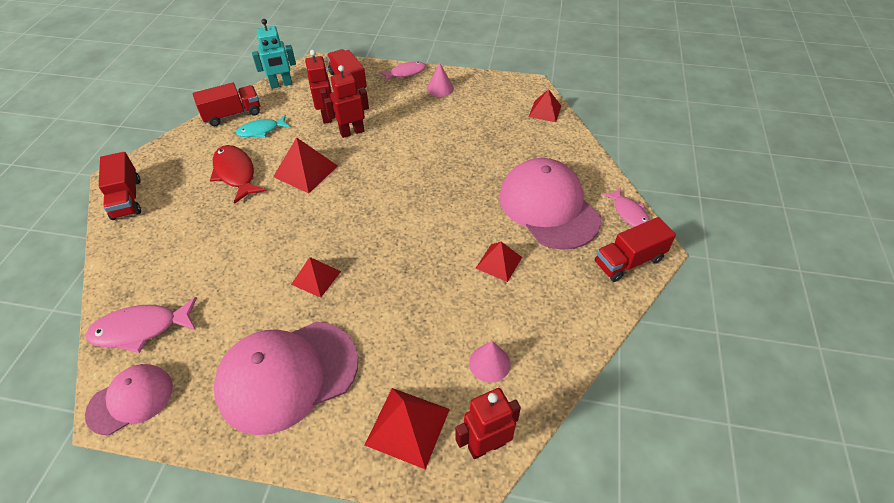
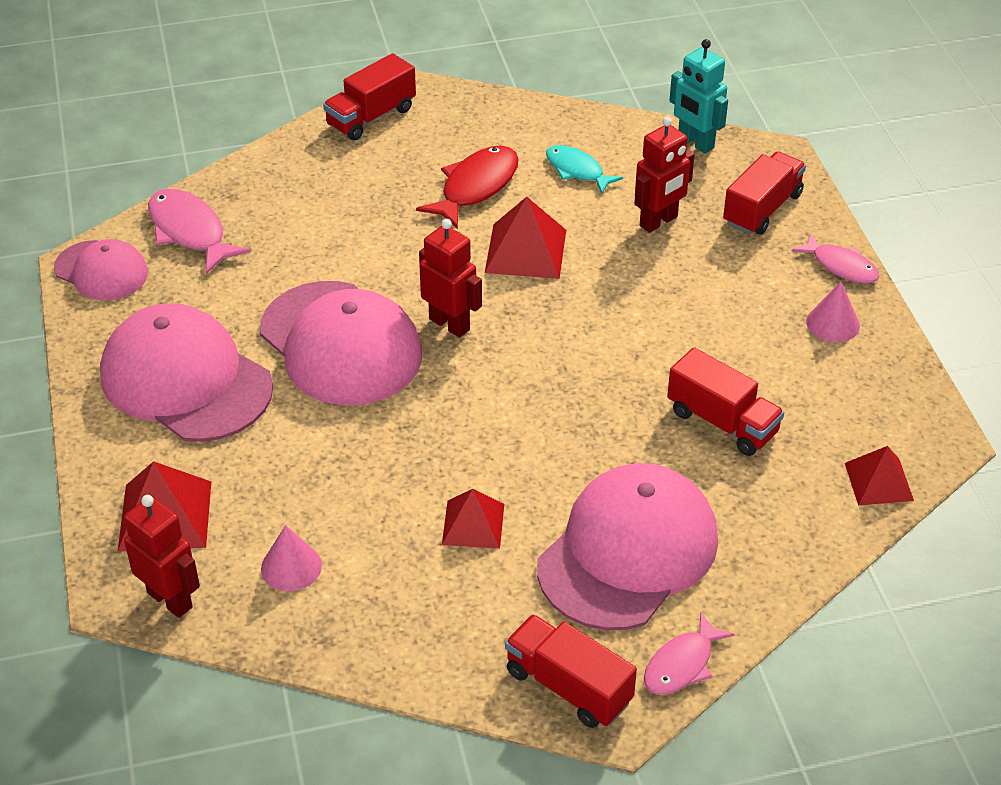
camera: 65 degrees right, 5 degrees down
(232, 114) = (590, 127): red truck -> red truck (722, 422)
(316, 277) = (341, 344): red pyramid -> pink cap
(352, 132) = (643, 263): red robot -> red robot (450, 324)

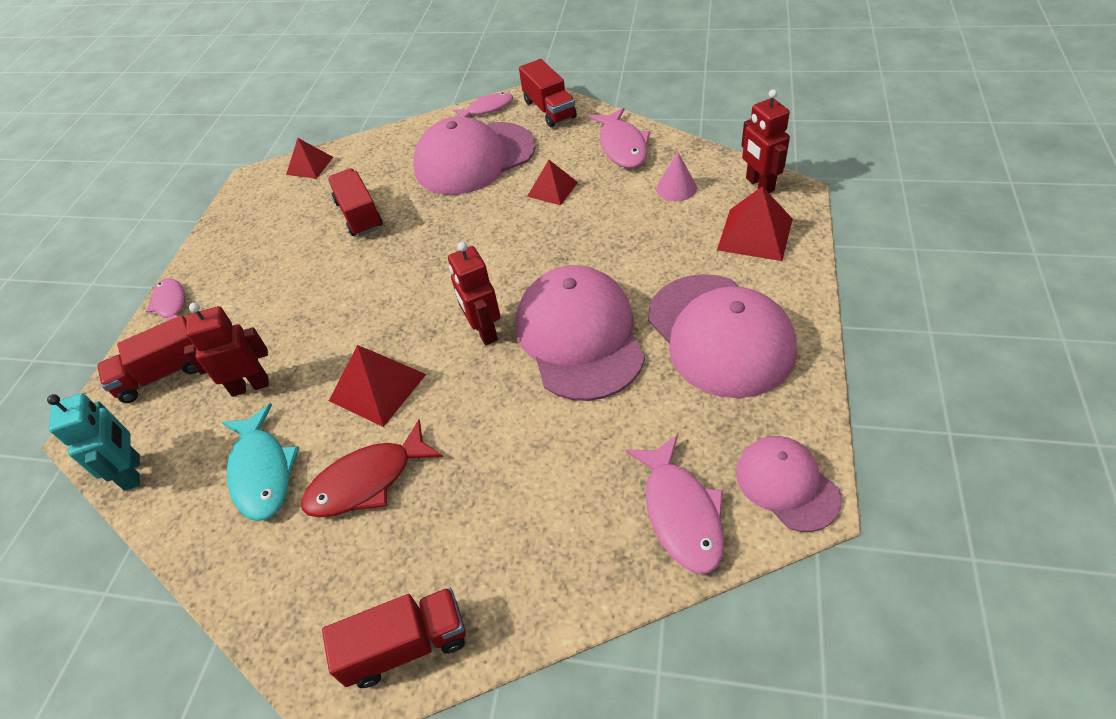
camera: 150 degrees left, 5 degrees up
(403, 629) = (622, 146): none -> pink fish
(577, 170) = (262, 471): turquoise fish -> turquoise fish, size x1.51
(833, 323) = (226, 262): pink cone -> none

